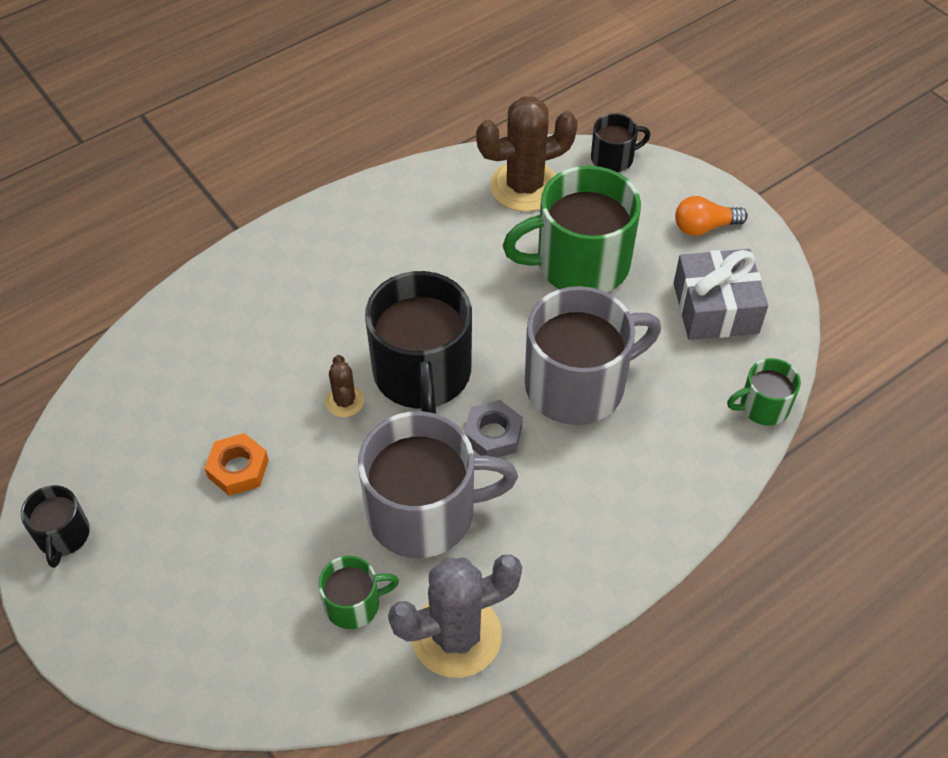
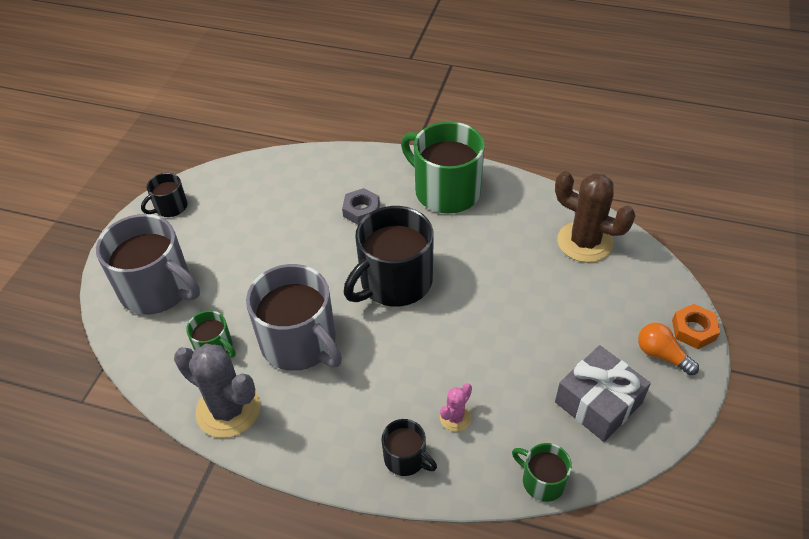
camera: 55 degrees right, 5 degrees down
(238, 469) = (262, 245): orange nut -> orange nut (693, 330)
(345, 401) = (343, 260): brown cactus -> none
(493, 434) = (382, 342): grey nut -> grey nut (361, 210)
(577, 385) = (458, 362): grey mug -> grey mug (157, 289)
(580, 263) = (555, 306): green mug -> green mug (446, 191)
(613, 158) = (661, 271): black mug -> black mug (406, 458)
(640, 430) = (455, 417): none -> pink cactus

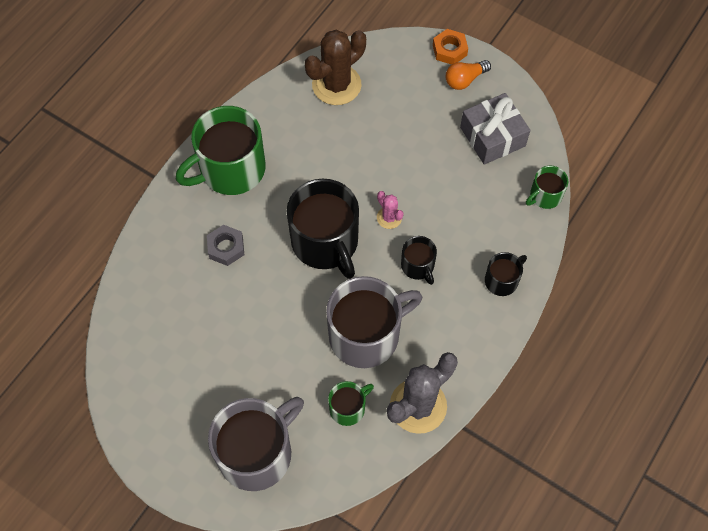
camera: 75 degrees left, 15 degrees up
(170, 207) = (143, 429): black mug -> black mug (418, 266)
(455, 417) = (477, 236): pink cactus -> pink cactus (389, 218)

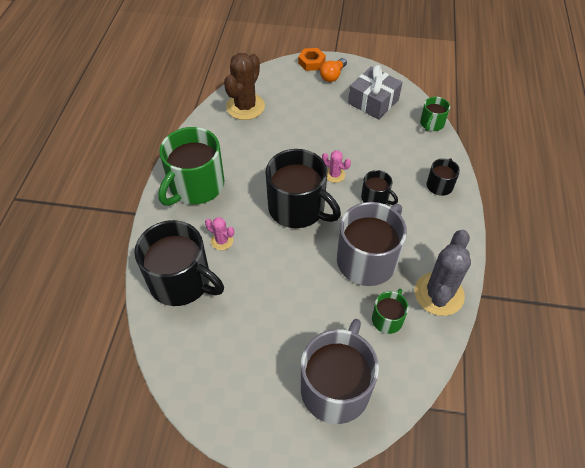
camera: 25 degrees left, 10 degrees down
(164, 276) = (181, 281): none -> black mug
(226, 248) = (222, 241): grey nut -> pink cactus

